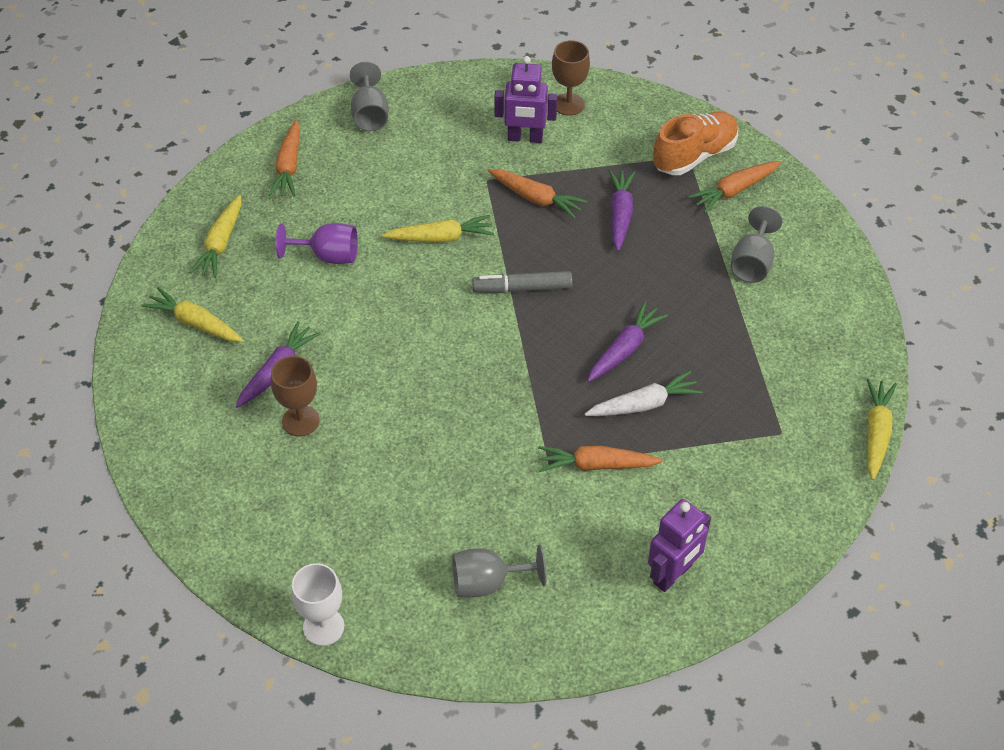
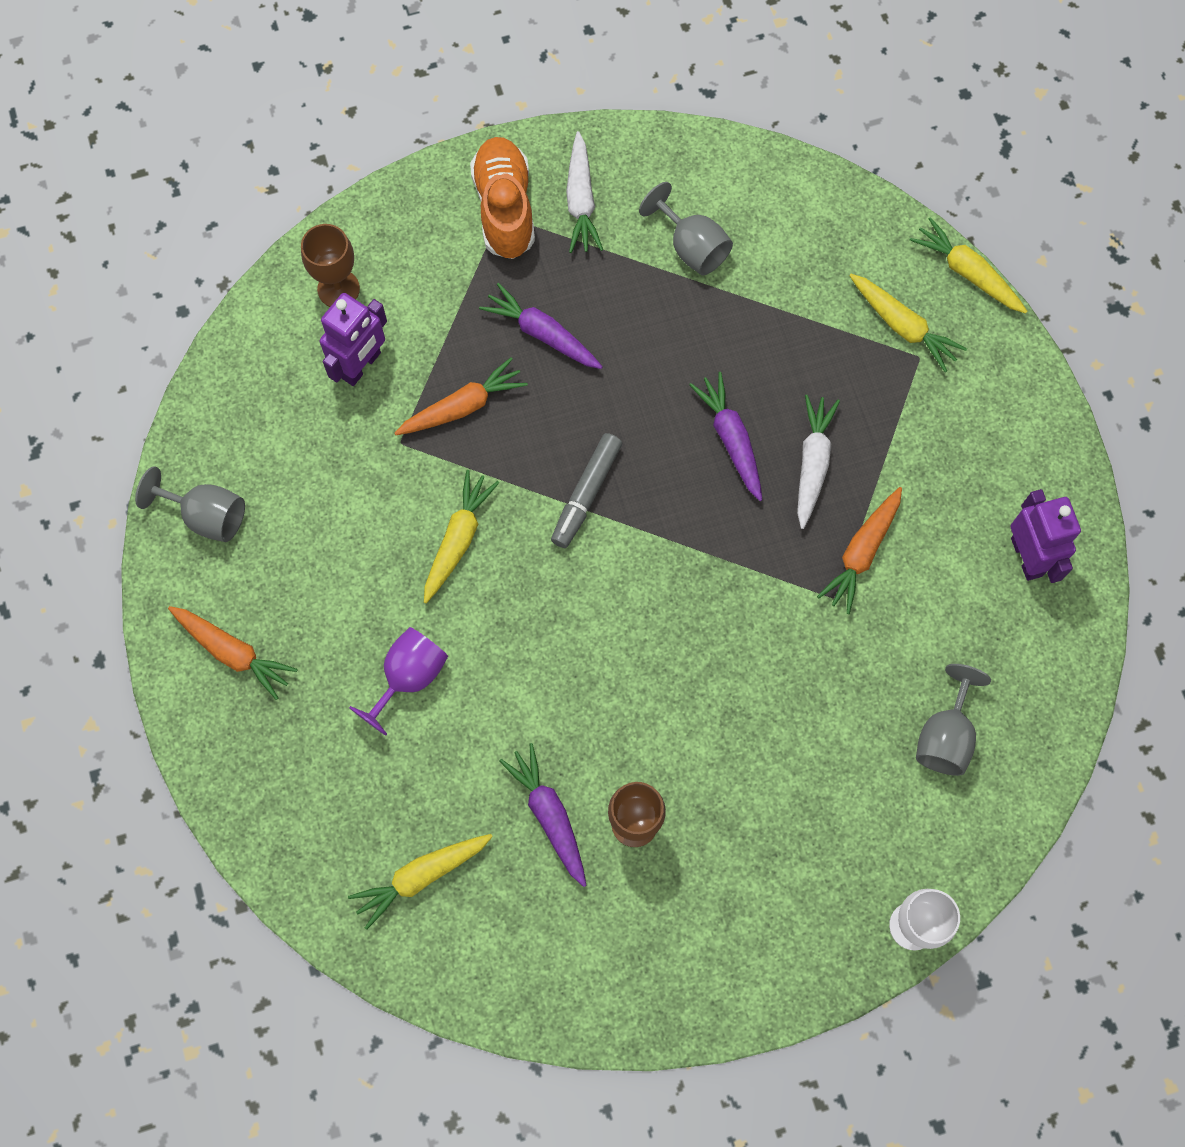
camera: 60 degrees left, 20 degrees up
(221, 243) = (311, 790): yellow carrot -> yellow carrot (902, 326)
(734, 191) = (581, 201): orange carrot -> white carrot

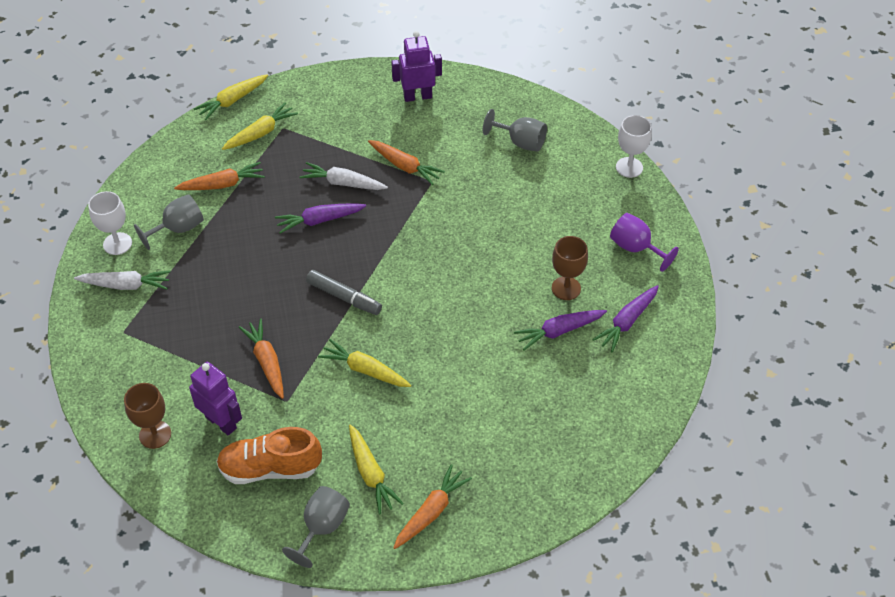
camera: 85 degrees left, 20 degrees down
(409, 677) = (460, 403): purple goblet -> purple goblet (635, 248)
(421, 876) = (597, 403): yellow carrot -> yellow carrot (371, 474)
(504, 208) = (118, 329): orange shoe -> orange shoe (270, 468)
(542, 334) = (222, 313): purple carrot -> purple carrot (627, 322)
(654, 174) = (117, 244): none -> white goblet
(786, 290) = (222, 184): none -> orange carrot

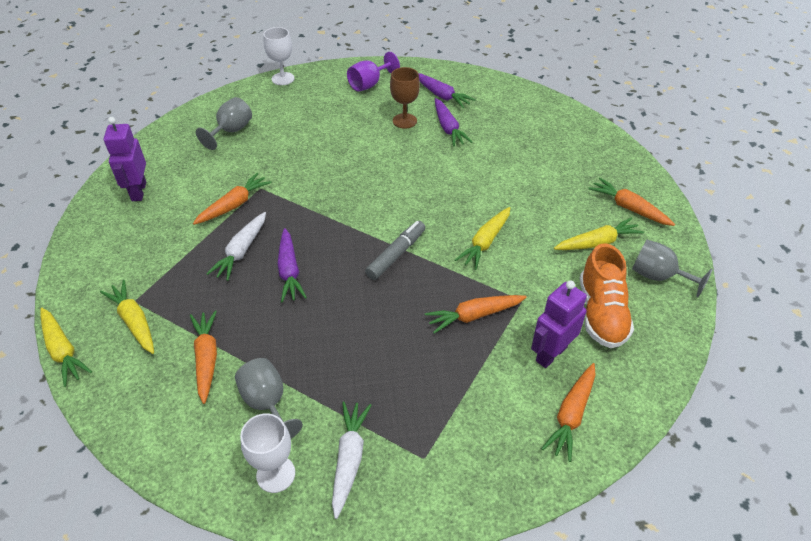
camera: 85 degrees left, 5 degrees down
(155, 434) = (571, 415): brown goblet -> orange carrot

